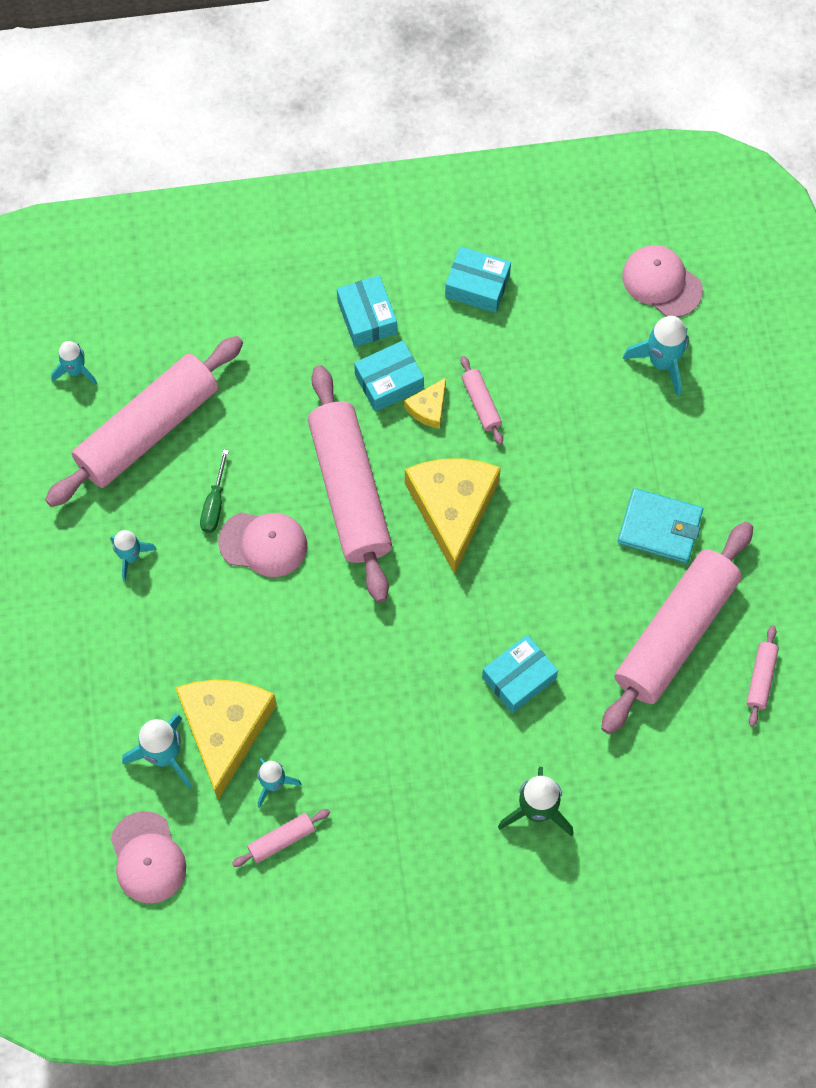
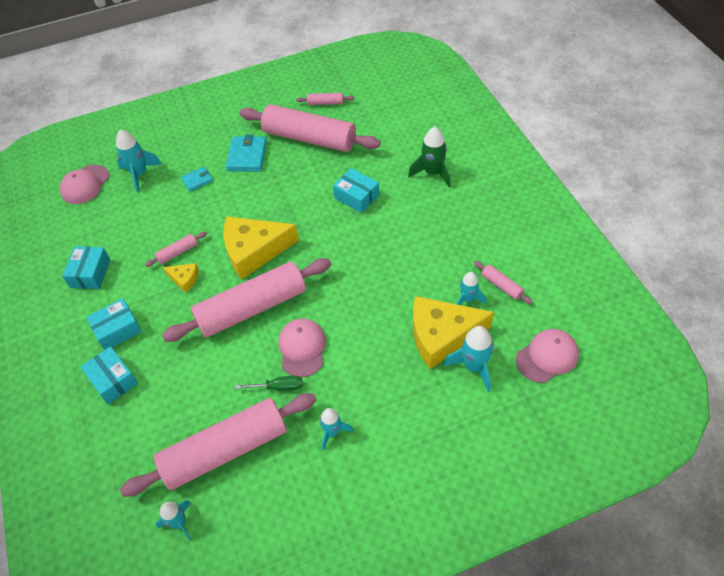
camera: 100 degrees left, 15 degrees down
(148, 429) = (225, 450): pink rolling pin -> pink rolling pin turned 60 degrees counterclockwise
(389, 382) = (167, 305): turquoise box -> turquoise box (113, 380)
(625, 445) = (197, 180): none -> turquoise wallet

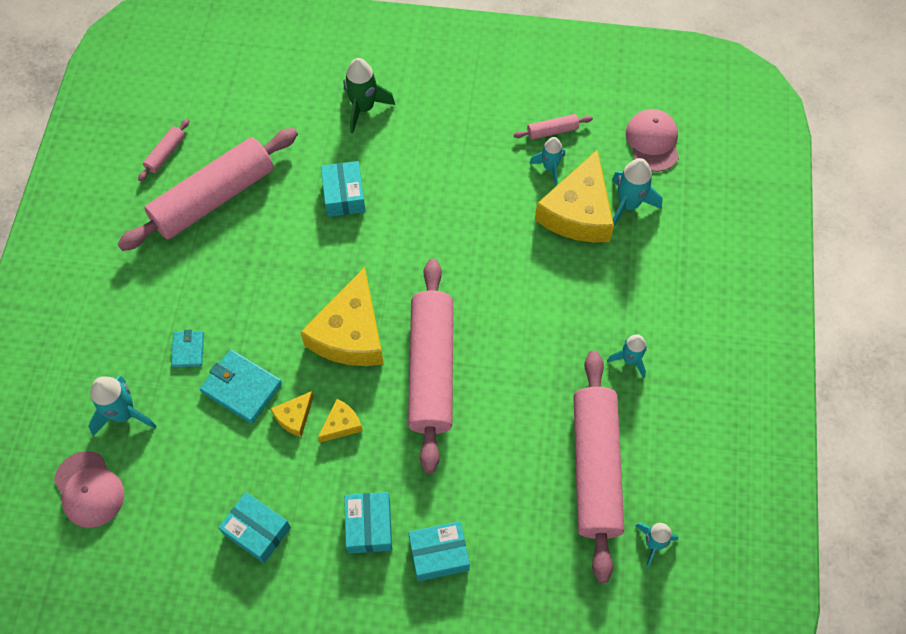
camera: 65 degrees left, 10 degrees up
(177, 252) = (294, 417): pink rolling pin -> yellow cheese
(247, 156) = (190, 277): turquoise wallet -> turquoise wallet (242, 388)
(278, 387) = (549, 386): green screwdriver -> none
(302, 348) = (515, 343): pink cap -> none
(356, 196) = (344, 195): turquoise box -> turquoise box turned 75 degrees counterclockwise

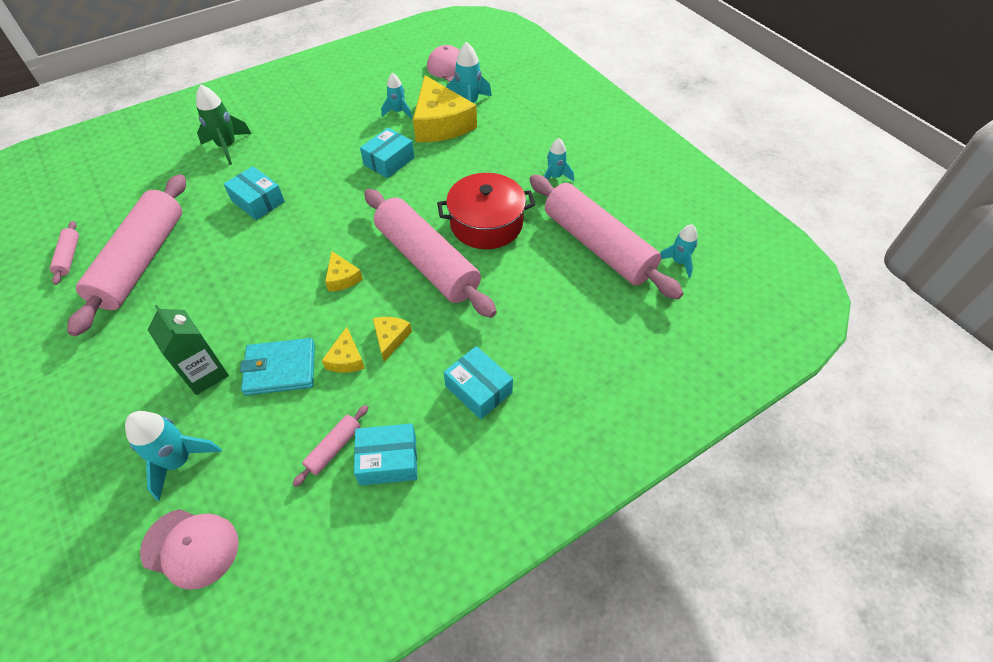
camera: 40 degrees left, 10 degrees down
(188, 350) = (205, 374): turquoise wallet -> green carton
(350, 333) = (342, 278): yellow cheese -> yellow cheese, size x0.46
(439, 554) = (549, 369): turquoise box -> turquoise box (389, 161)
(517, 366) = (486, 223): none -> red pot
(552, 131) = (381, 94): pink rolling pin -> pink rolling pin (334, 448)

